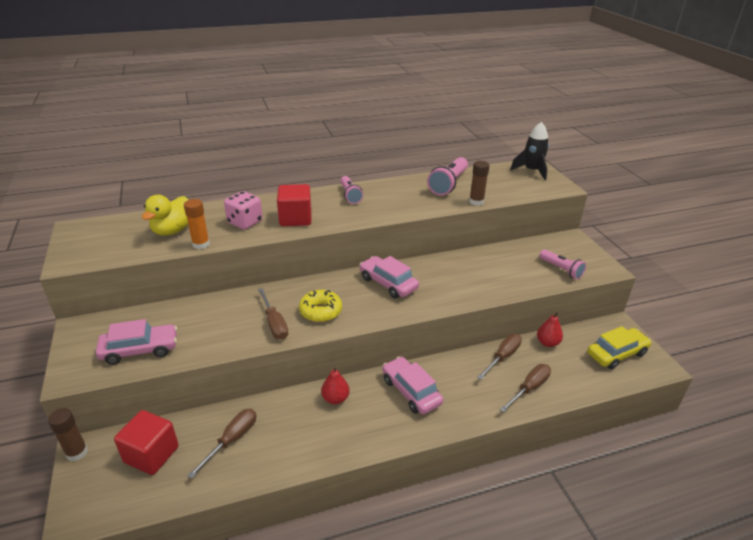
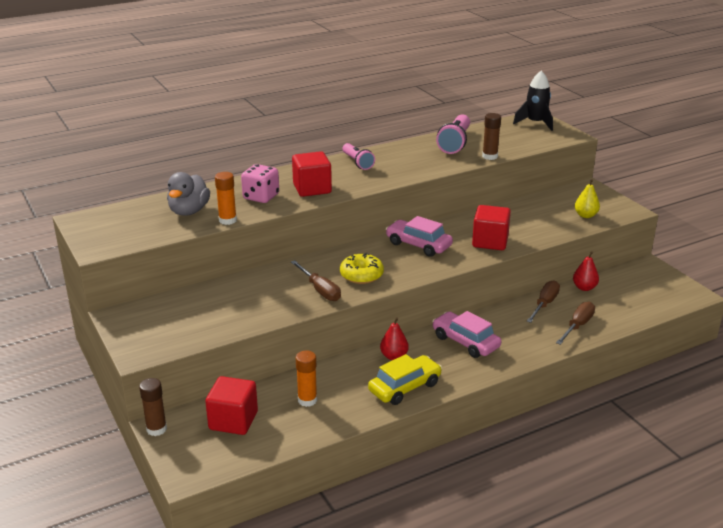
camera: 10 degrees left, 5 degrees down
(140, 350) = (196, 326): pink car -> none
(173, 230) = (189, 211): yellow duck -> grey duck
(232, 440) = (307, 400): brown screwdriver -> orange glue stick
(458, 288) = (490, 242): none -> red cube
(561, 269) = (585, 215): pink flashlight -> yellow pear
(616, 354) = (652, 289): yellow car -> yellow car (405, 387)

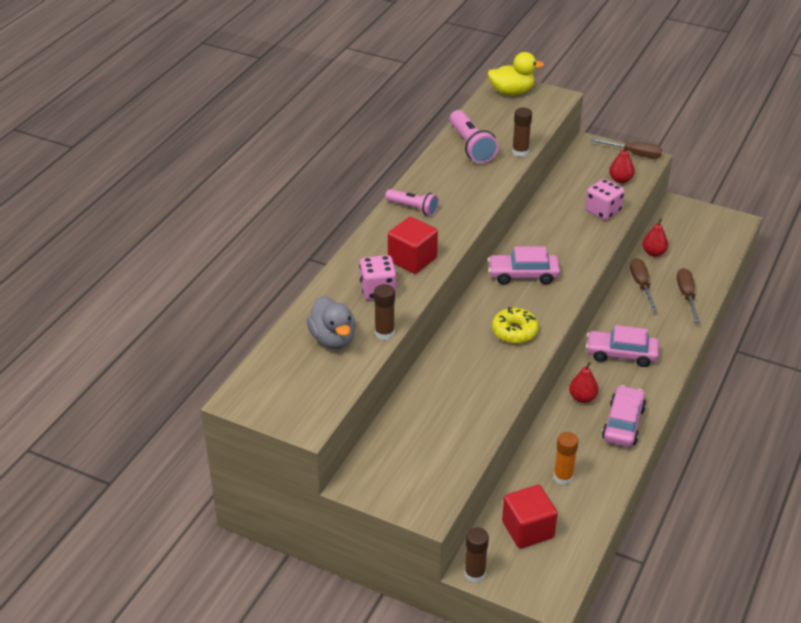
camera: 35 degrees left, 10 degrees up
(227, 220) = (384, 333): orange glue stick -> brown glue stick
(320, 290) = (499, 365): brown screwdriver -> brown screwdriver (634, 154)
(405, 387) = (623, 423): yellow car -> pink car
(490, 242) = (577, 244): red cube -> none
(535, 123) = (511, 92): black rocket -> yellow duck
(542, 229) = (603, 211): none -> pink dice
(585, 215) = (620, 180): yellow pear -> red pear

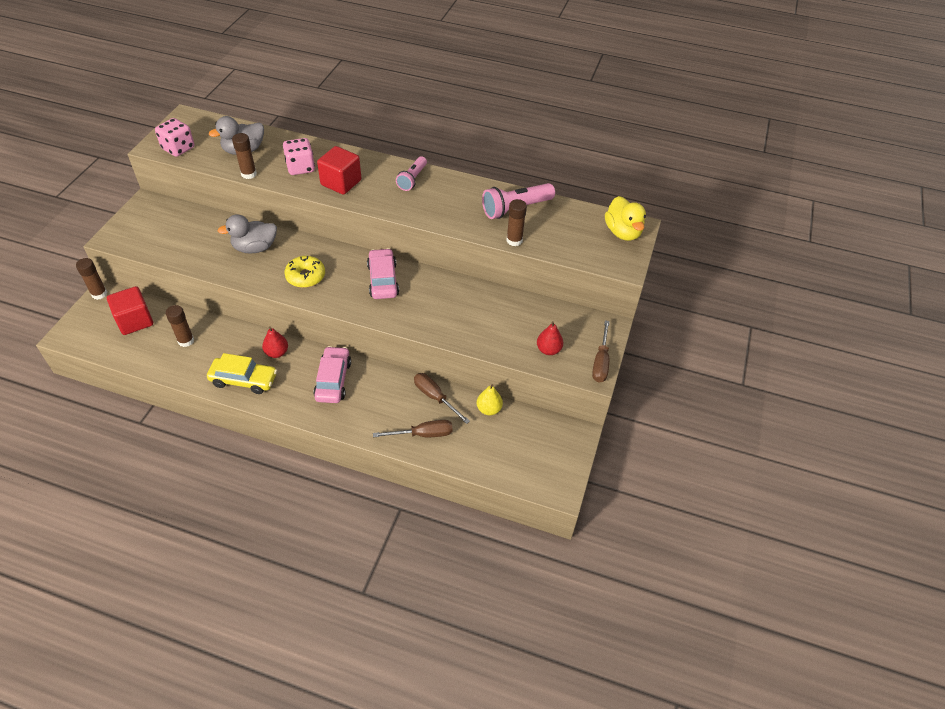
camera: 80 degrees right, 10 degrees up
(462, 373) = (255, 248): none -> grey duck
(563, 477) = (186, 341): orange glue stick -> brown glue stick
(603, 211) = (490, 335): pink dice -> pink dice (178, 148)
(623, 423) = (244, 380): pink car -> yellow car
(641, 285) = (435, 397): brown screwdriver -> brown screwdriver turned 120 degrees counterclockwise
(653, 253) = (489, 409): red pear -> yellow pear

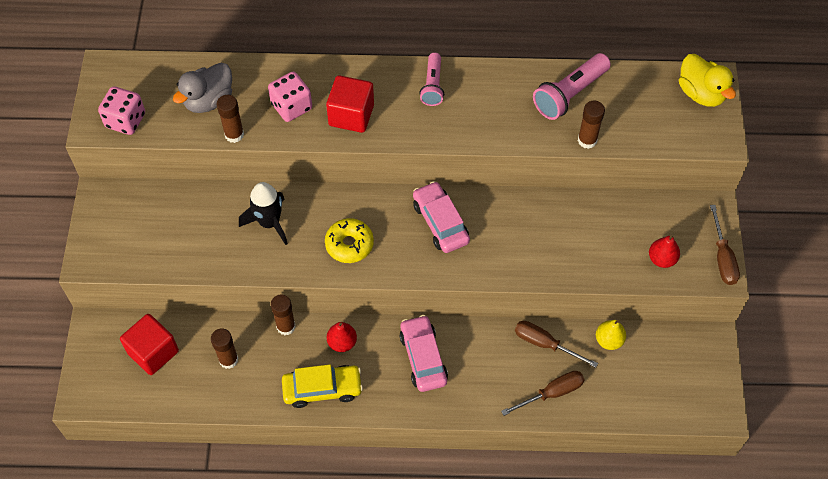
camera: 15 degrees left, 10 degrees up
(99, 294) = (88, 329): brown glue stick -> brown glue stick (286, 326)
(255, 248) = (269, 222): grey duck -> black rocket

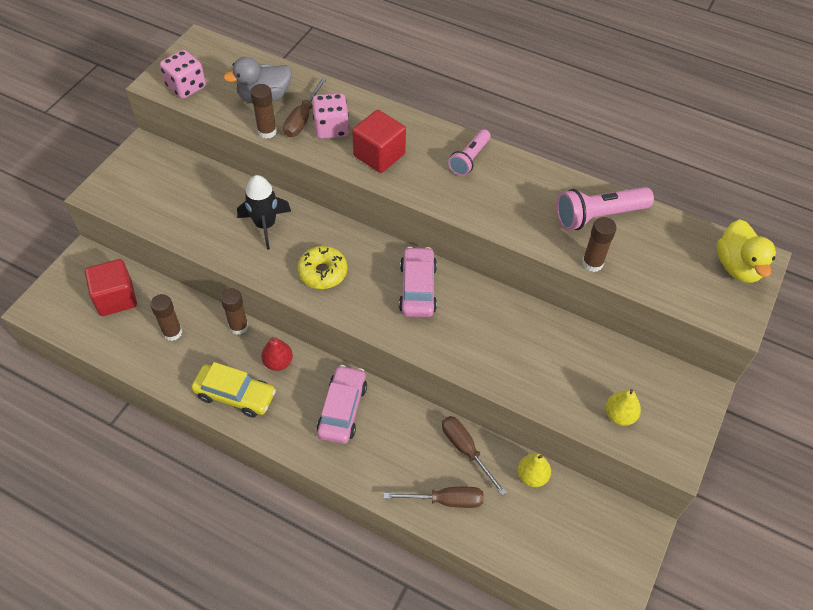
camera: 25 degrees right, 5 degrees down
(661, 259) = (619, 415): red pear -> yellow pear
(722, 257) = (686, 442): brown screwdriver -> brown screwdriver (303, 119)

